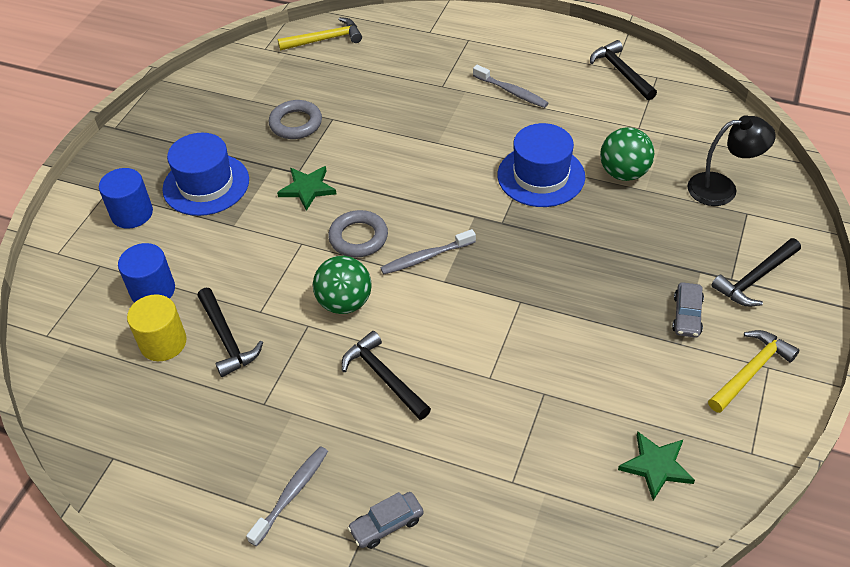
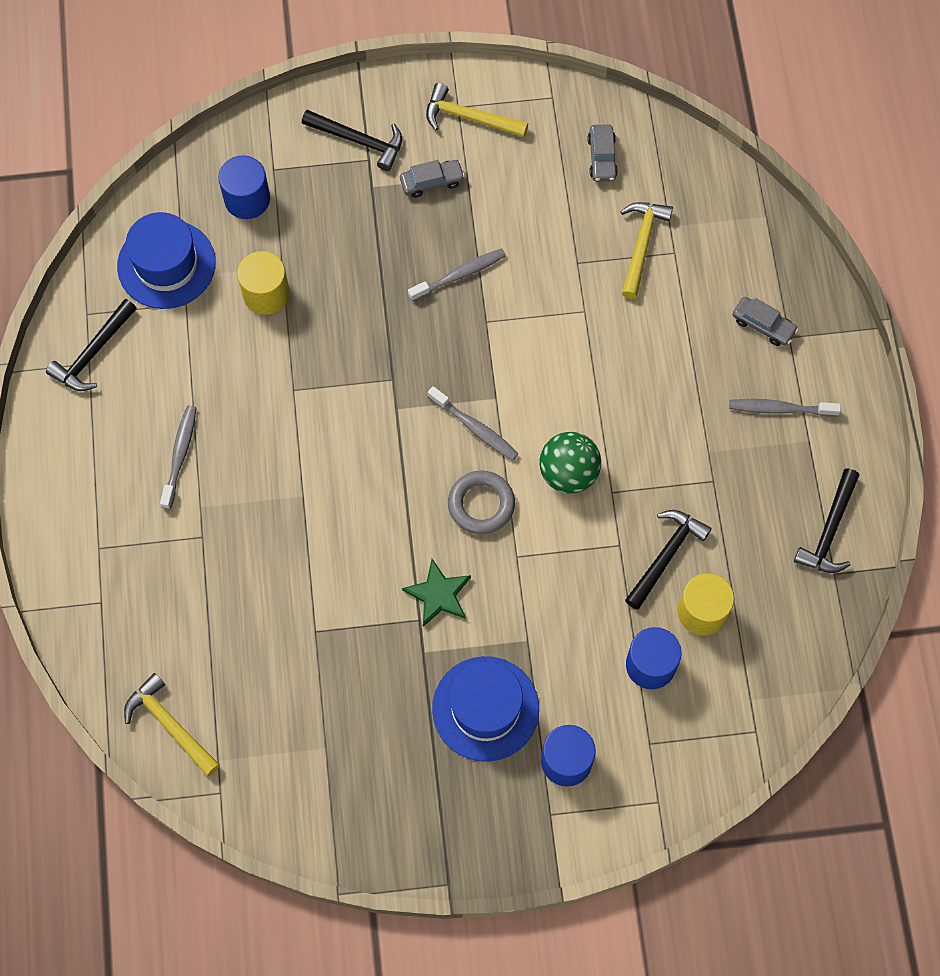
camera: 120 degrees left, 20 degrees up
(296, 123) = (342, 668): grey ring -> none
(384, 376) = (631, 396): black hammer -> black hammer (829, 530)
(536, 456) = (642, 245): none -> yellow hammer
(541, 176) = (307, 370): blue hat -> blue hat (166, 264)
(577, 300) = (459, 275): none -> grey toothbrush
(624, 173) = (266, 294): green ball -> yellow cylinder
(656, 466) = (602, 157): green star -> grey car
(722, 188) = (247, 199): black lamp -> blue cylinder

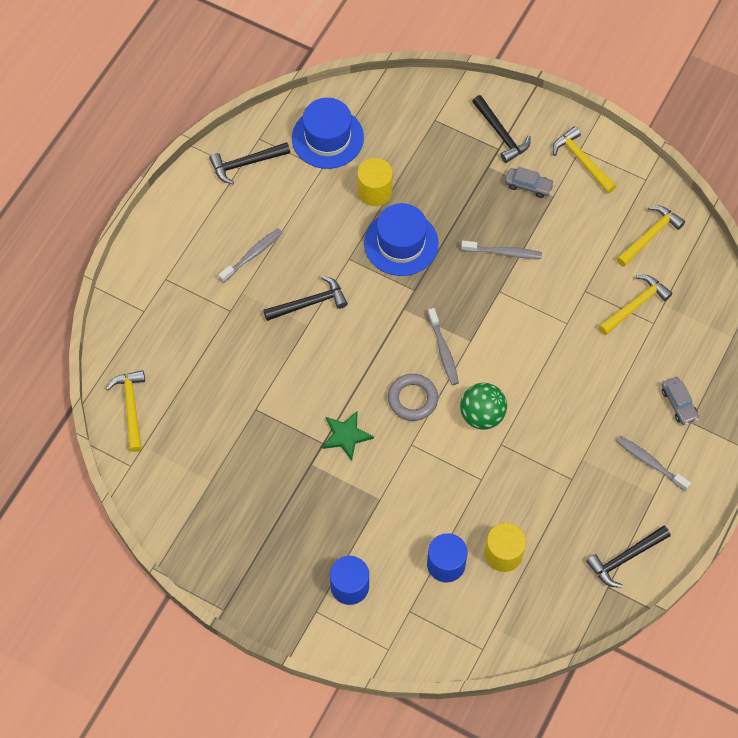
camera: 35 degrees right, 5 degrees down
(247, 199) = (405, 128): blue cylinder -> none
(485, 708) = (323, 522): blue hat -> blue hat (401, 243)
(602, 157) = (650, 236): grey car -> yellow hammer
(666, 556) = (506, 505): black hammer -> black hammer (310, 303)

